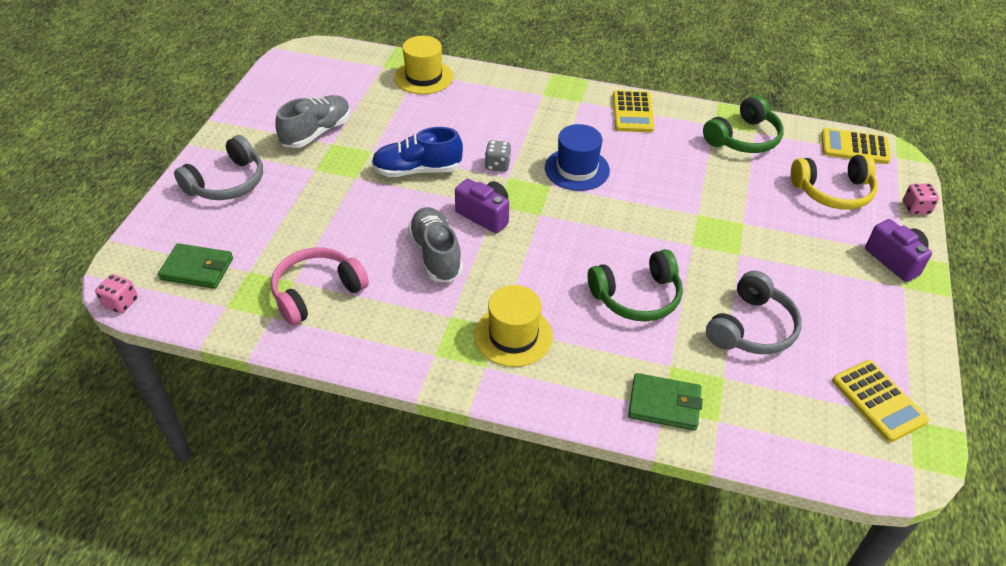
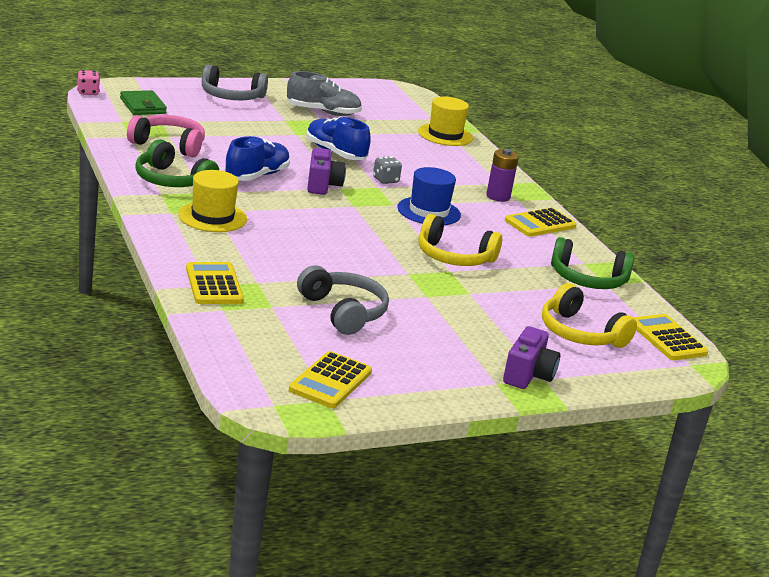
camera: 50 degrees right, 20 degrees down
(436, 255) = (256, 176): grey shoe -> blue shoe
(569, 110) = (498, 196): none -> purple battery
(637, 297) = (314, 258): green headphones -> green headphones (172, 180)
(664, 404) = (214, 285): green wallet -> yellow calculator
(673, 198) = (454, 257): none -> yellow headphones
(751, 328) = (343, 312): grey headphones -> grey headphones turned 120 degrees counterclockwise
(916, 208) = (623, 381): pink dice -> none

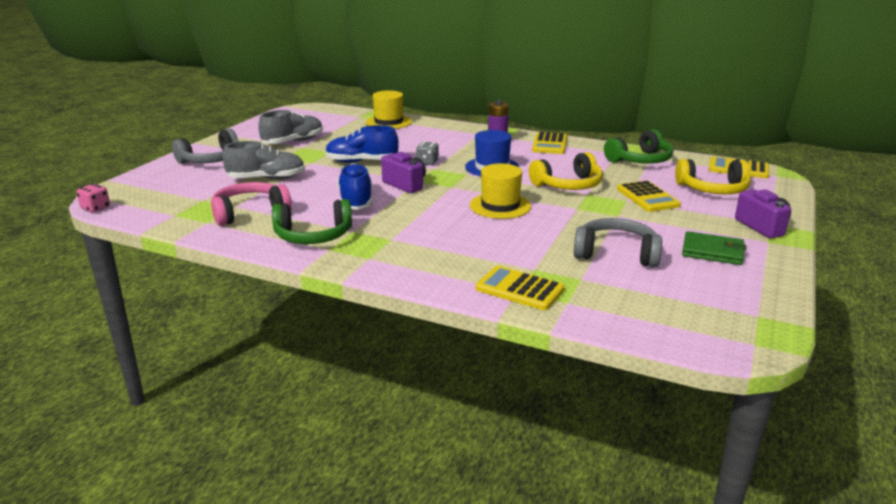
camera: 40 degrees left, 0 degrees up
(143, 106) = (164, 196): green wallet -> green wallet (712, 252)
(212, 217) = (400, 244): yellow hat -> yellow hat (500, 206)
(235, 129) = (266, 179): none -> grey shoe
(330, 381) = (727, 302): yellow calculator -> yellow calculator (647, 197)

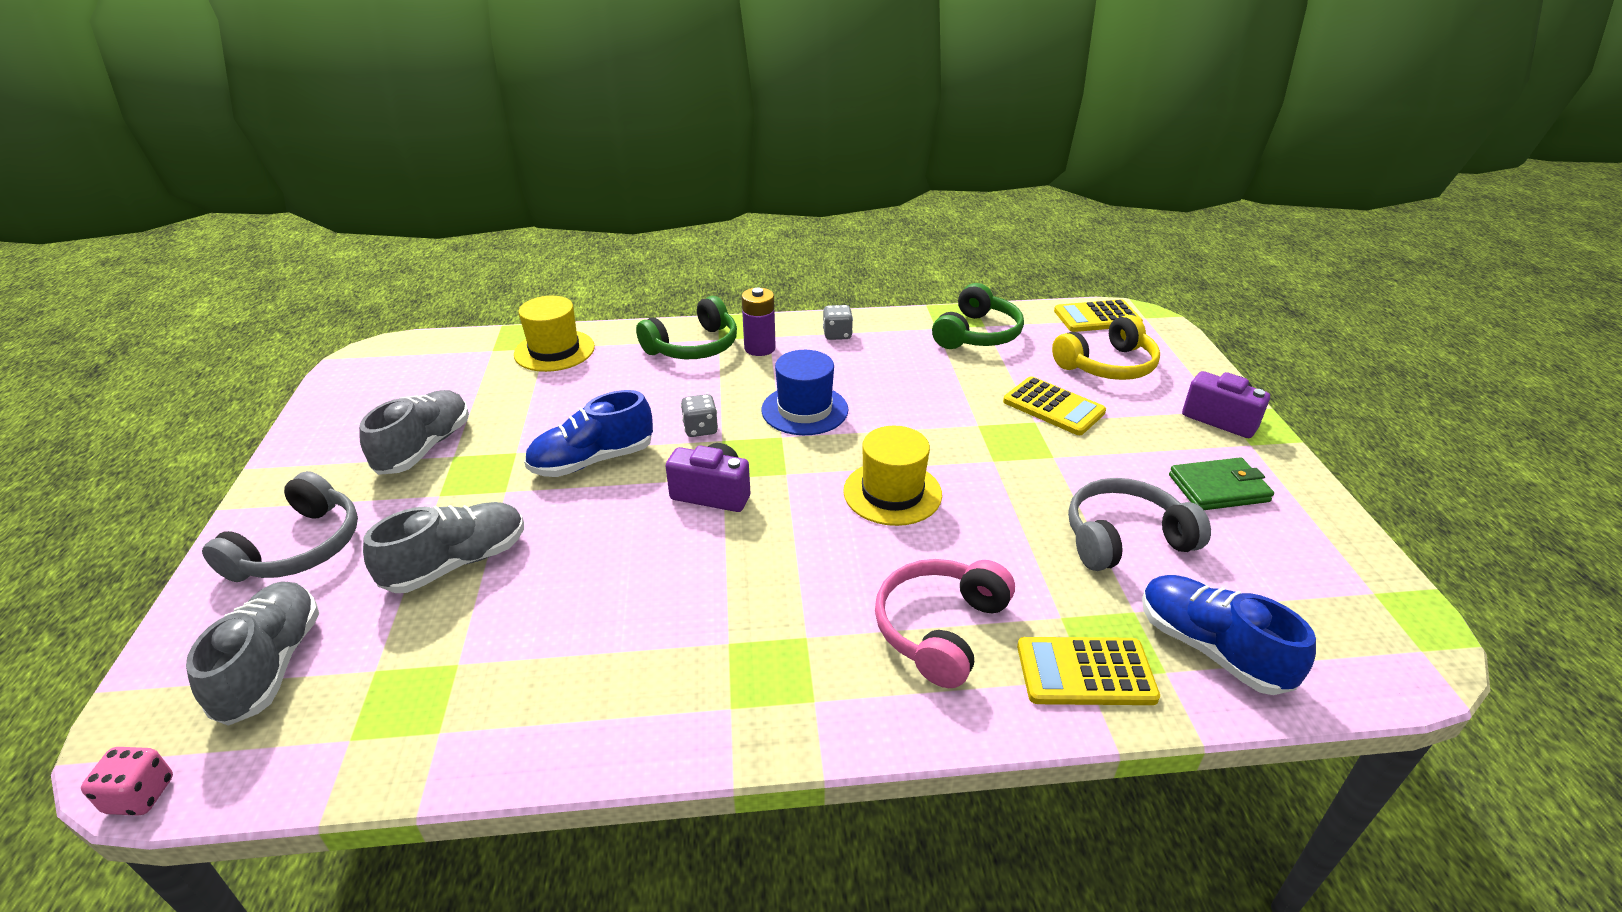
camera: 30 degrees left, 10 degrees up
(169, 189) = (271, 665): none -> grey shoe
(250, 213) = (503, 669): pink headphones -> pink headphones (940, 629)
(313, 236) = (674, 683): green headphones -> green headphones (693, 346)
(356, 201) = (667, 563): blue shoe -> blue shoe (1210, 649)
(550, 144) = (837, 335): yellow calculator -> grey dice
(568, 185) = (938, 414): yellow headphones -> none

